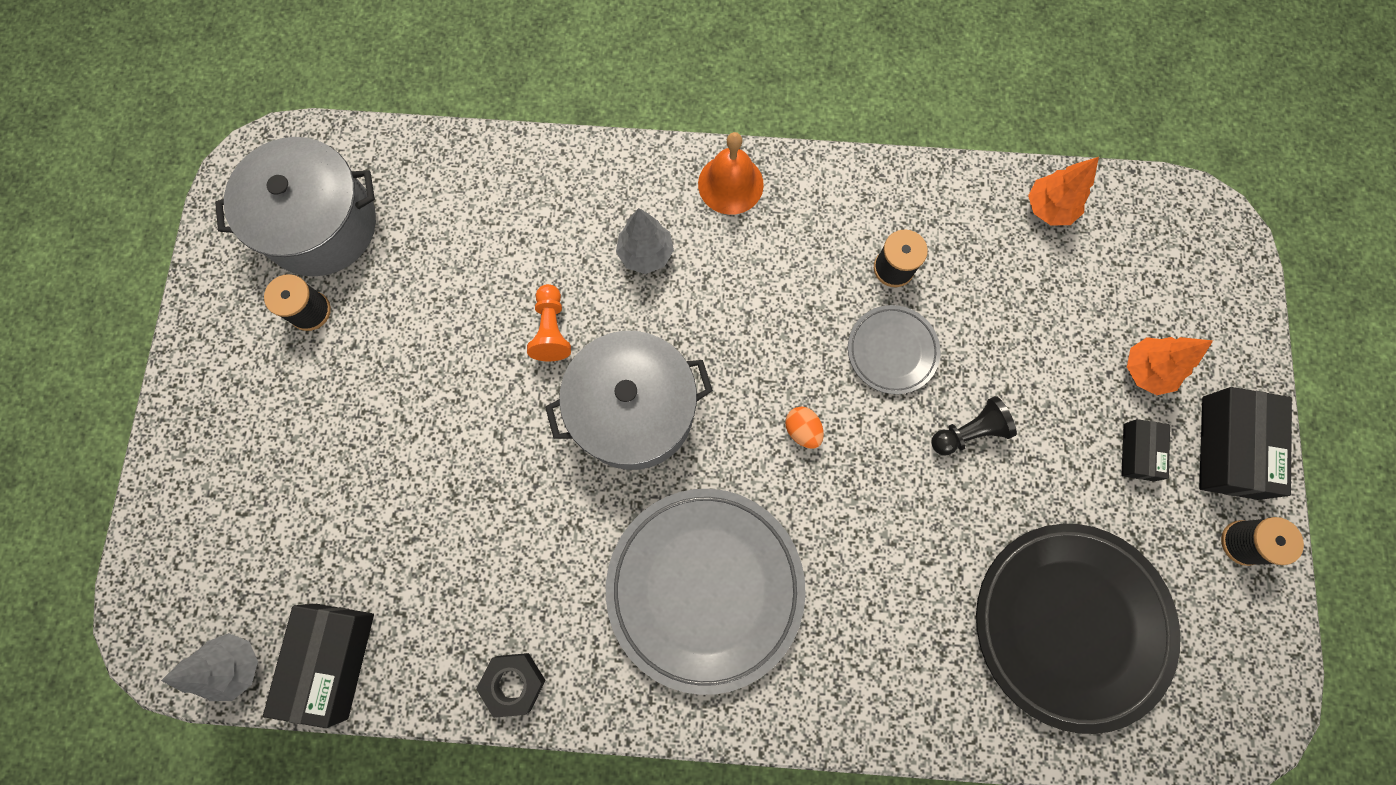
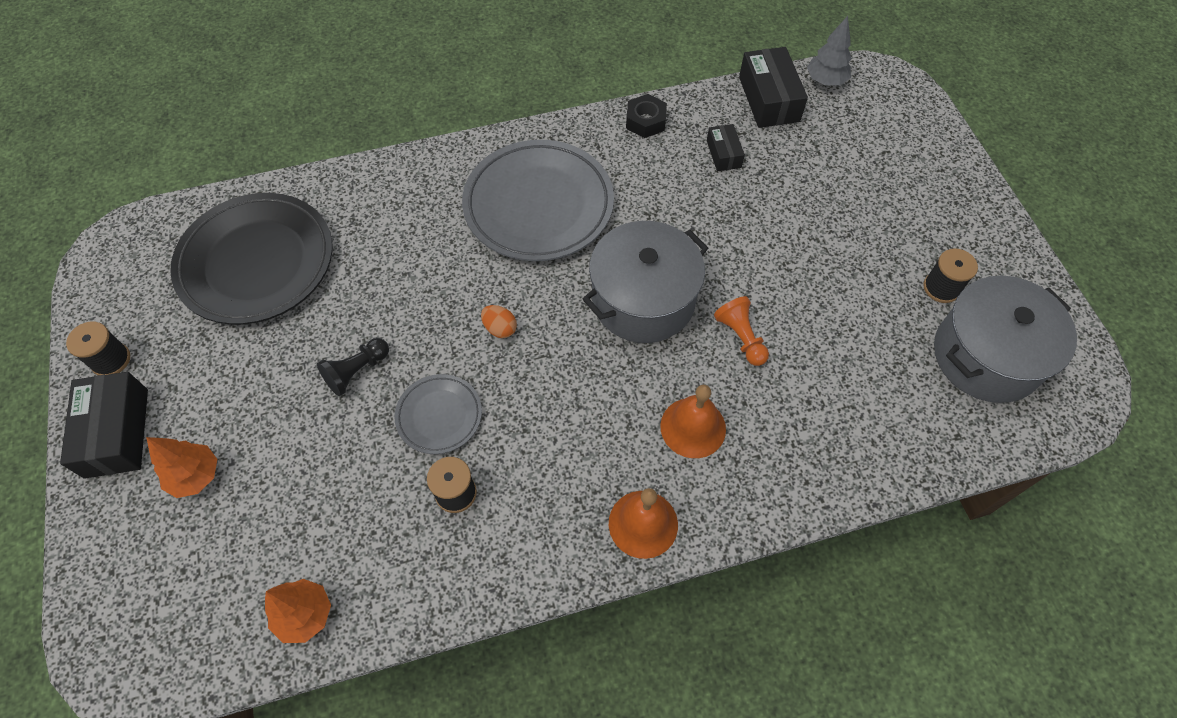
camera: 160 degrees right, 15 degrees down
(646, 254) = (693, 427): grey tree -> orange bell
(1138, 452) = (202, 402): black box -> black box (723, 154)

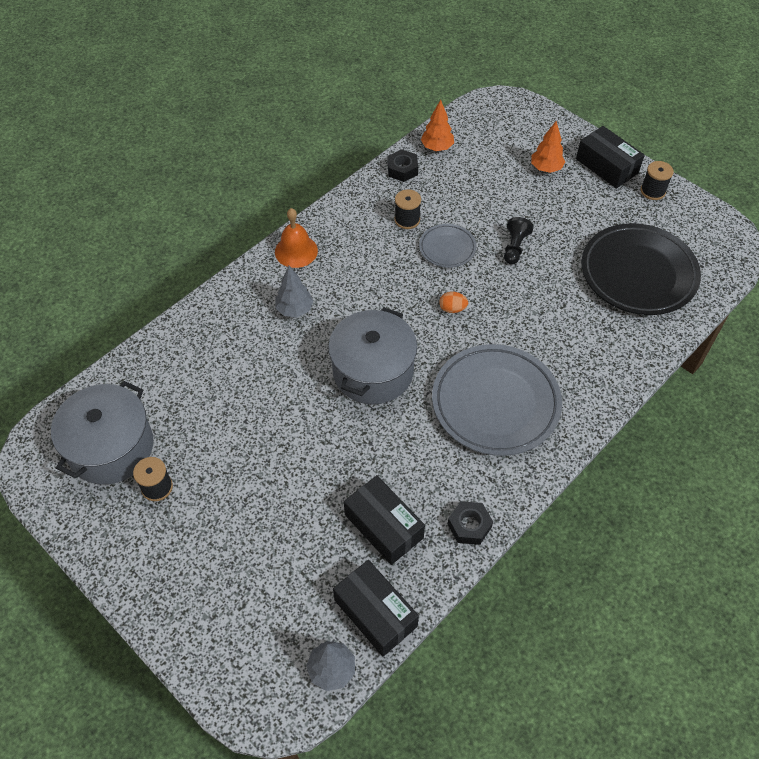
camera: 150 degrees right, 5 degrees down
(392, 597) = (402, 169): none -> black nut
(693, 427) = (294, 309): orange bell -> grey tree
(723, 154) = (384, 526): black box -> black box, size x1.78
(741, 337) = (292, 377): orange pawn -> none

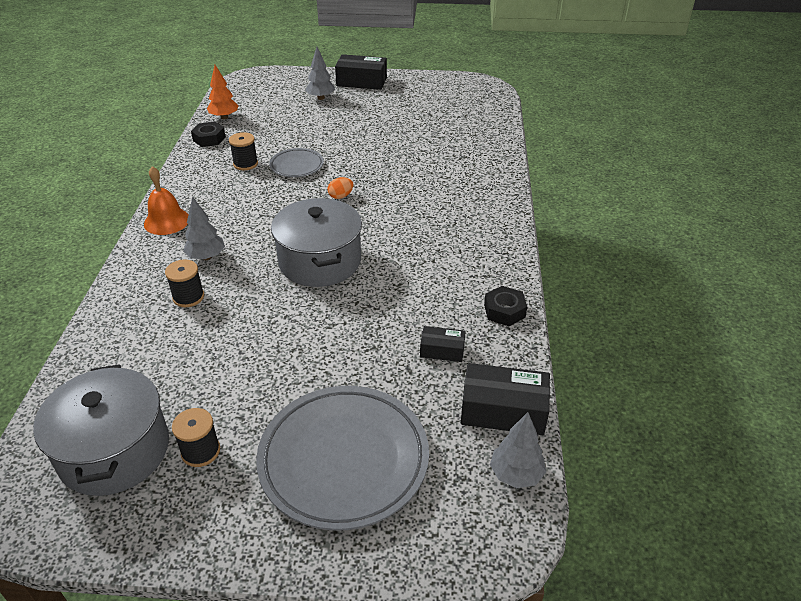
camera: 40 degrees left, 15 degrees down
(384, 526) = (442, 350): black box -> black box, size x0.56
(495, 403) = (436, 232): grey plate -> grey plate (344, 460)
(515, 247) = (347, 145): black pawn -> none
(546, 168) = (321, 98): orange tree -> grey tree
(638, 274) = (447, 123): black plate -> none
(652, 191) = (406, 82): black spool -> black spool (188, 297)

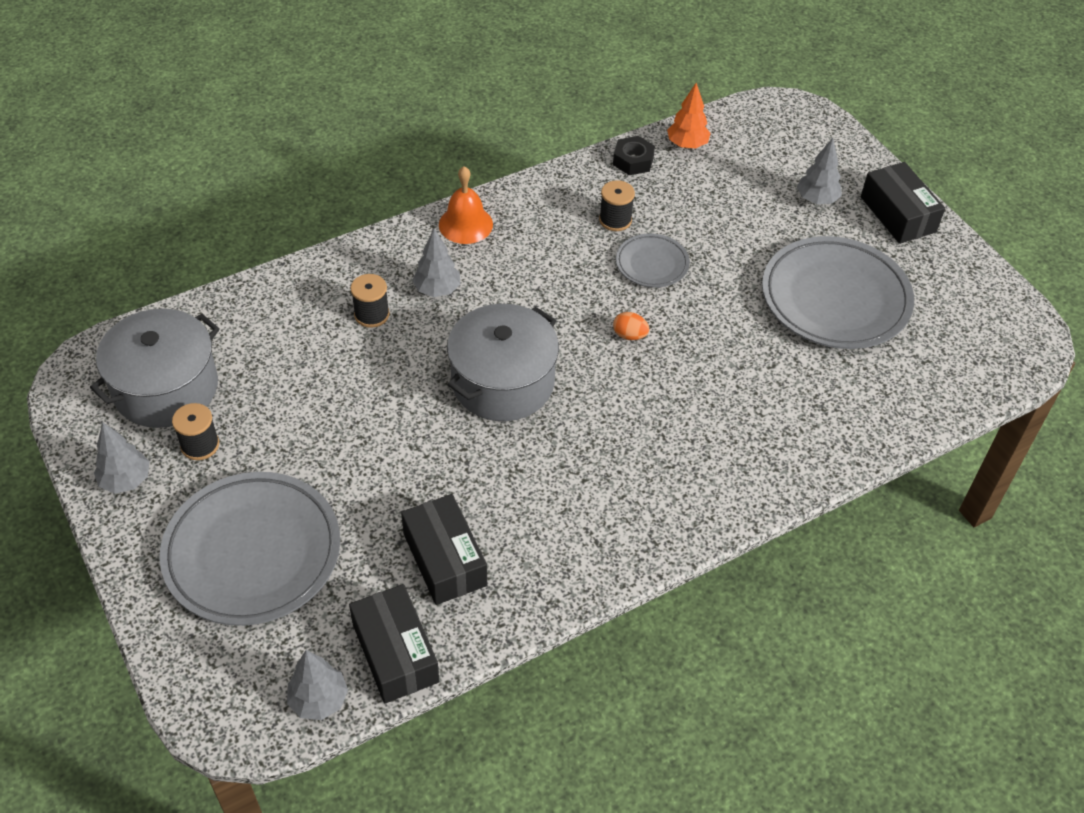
camera: 55 degrees right, 10 degrees up
(184, 522) = (126, 480): none -> grey tree
(395, 122) = (835, 299): none -> grey plate
(442, 350) = (445, 559): black box -> black box, size x1.78
(504, 311) = (548, 587): black nut -> none

